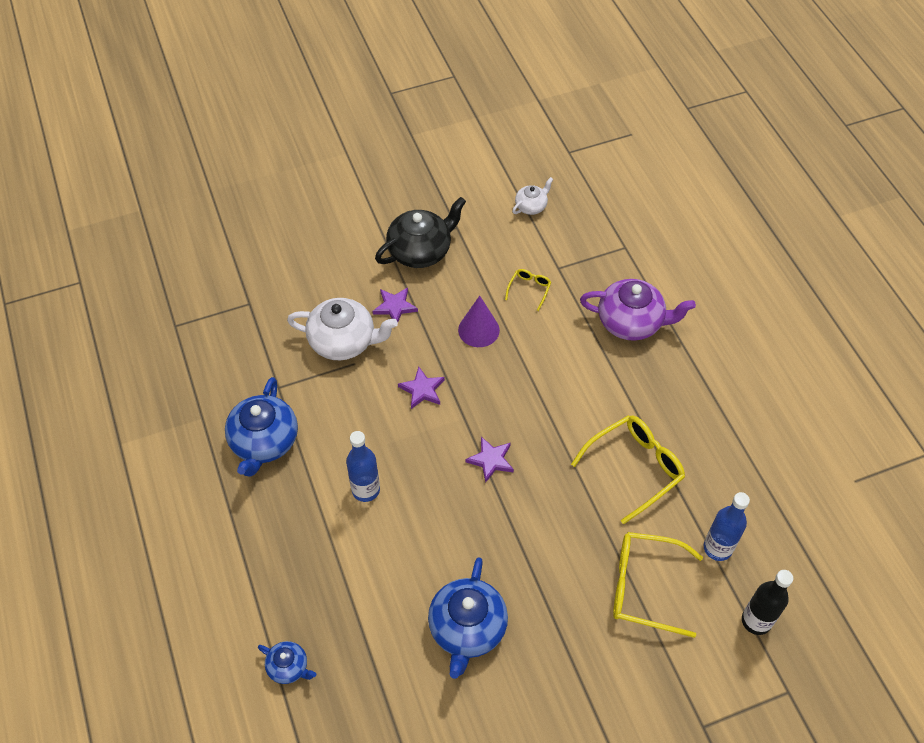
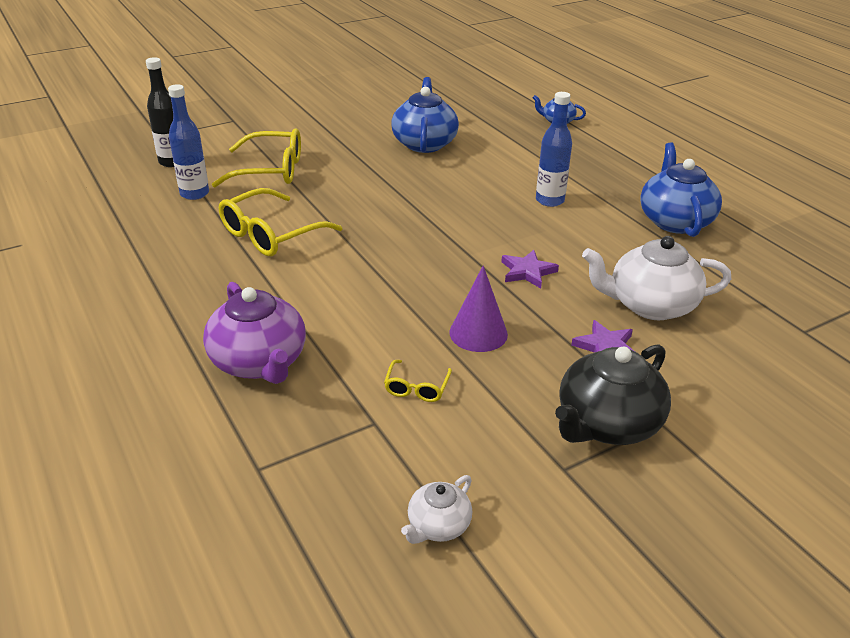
camera: 170 degrees right, 20 degrees down
(491, 460) = (429, 227): purple star -> none
(631, 322) = (259, 362): purple teapot -> purple teapot turned 120 degrees counterclockwise

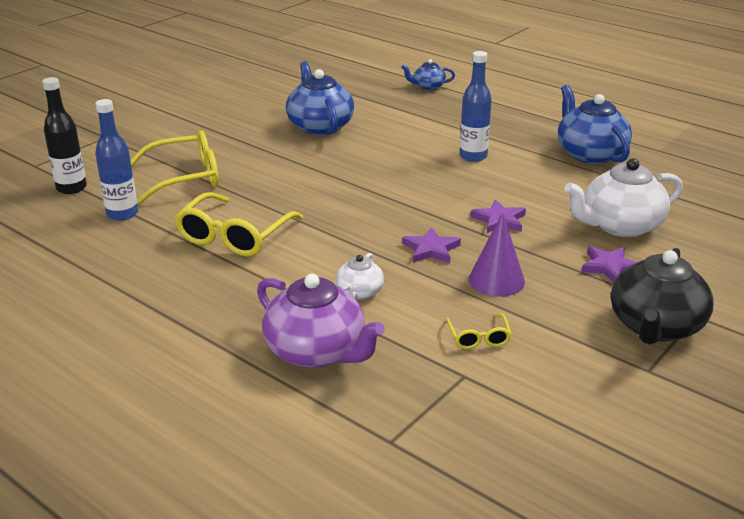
camera: 20 degrees left, 5 degrees down
(438, 287) = (431, 249): none -> purple star
(438, 526) = (582, 442): white teapot -> white teapot (359, 292)

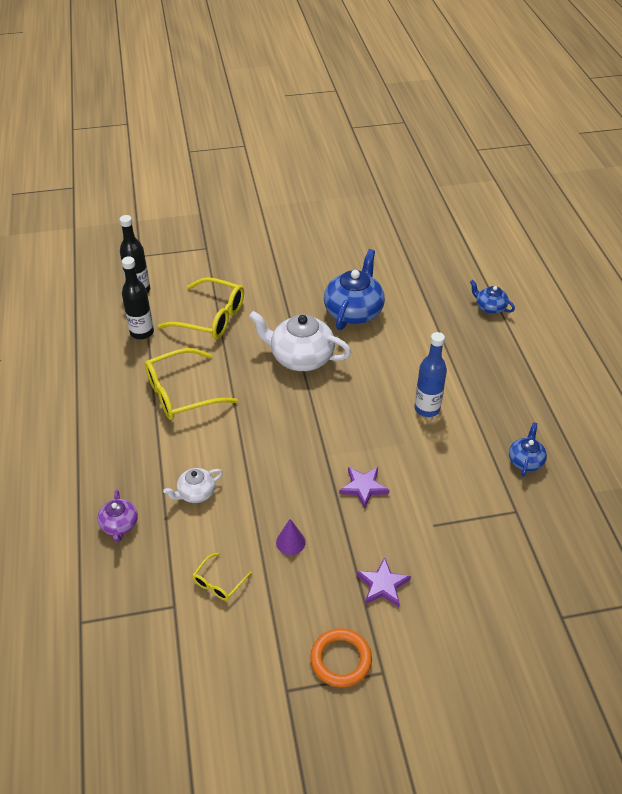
camera: 40 degrees right, 15 degrees up
(122, 214) = (142, 332): blue bottle -> black bottle
(317, 351) = (119, 525): purple teapot -> purple teapot, size x0.52
(431, 249) = (283, 484): purple star -> none
(496, 280) = (290, 542): purple cone -> purple cone, size x0.63
(590, 154) = (525, 461): blue teapot -> blue teapot, size x0.52
(620, 226) = (445, 551): white teapot -> white teapot (301, 357)
(655, 327) = (341, 659): black teapot -> orange ring

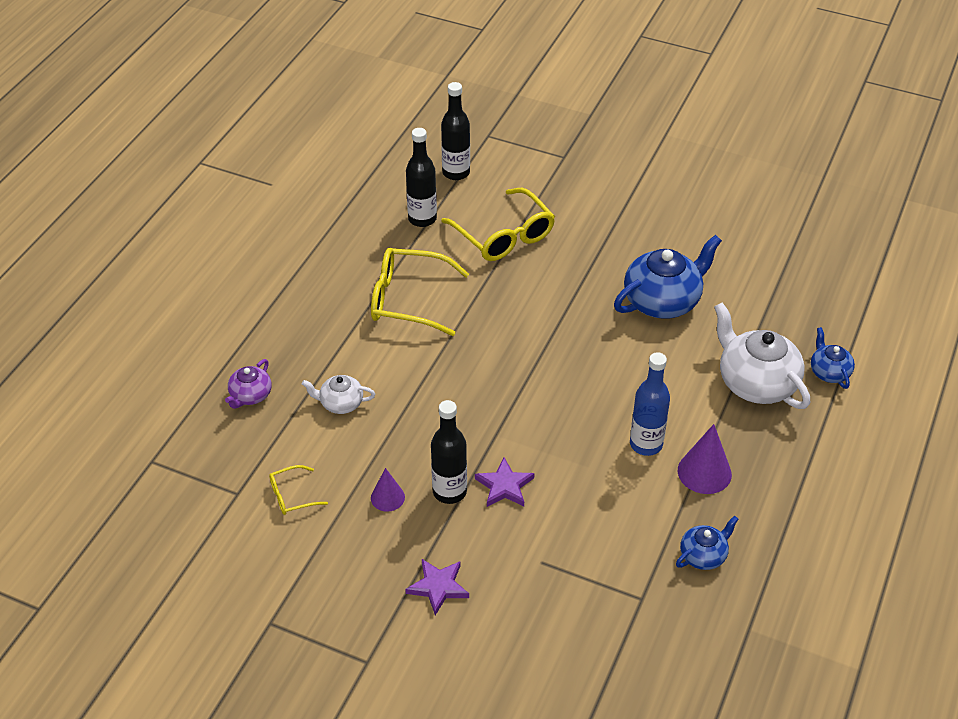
camera: 35 degrees right, 0 degrees up
(301, 357) = (559, 322): white teapot -> white teapot (756, 383)
(330, 512) = (449, 492): none -> black bottle
(341, 659) = (339, 627): orange ring -> none
(477, 407) = (704, 472): none -> purple cone

